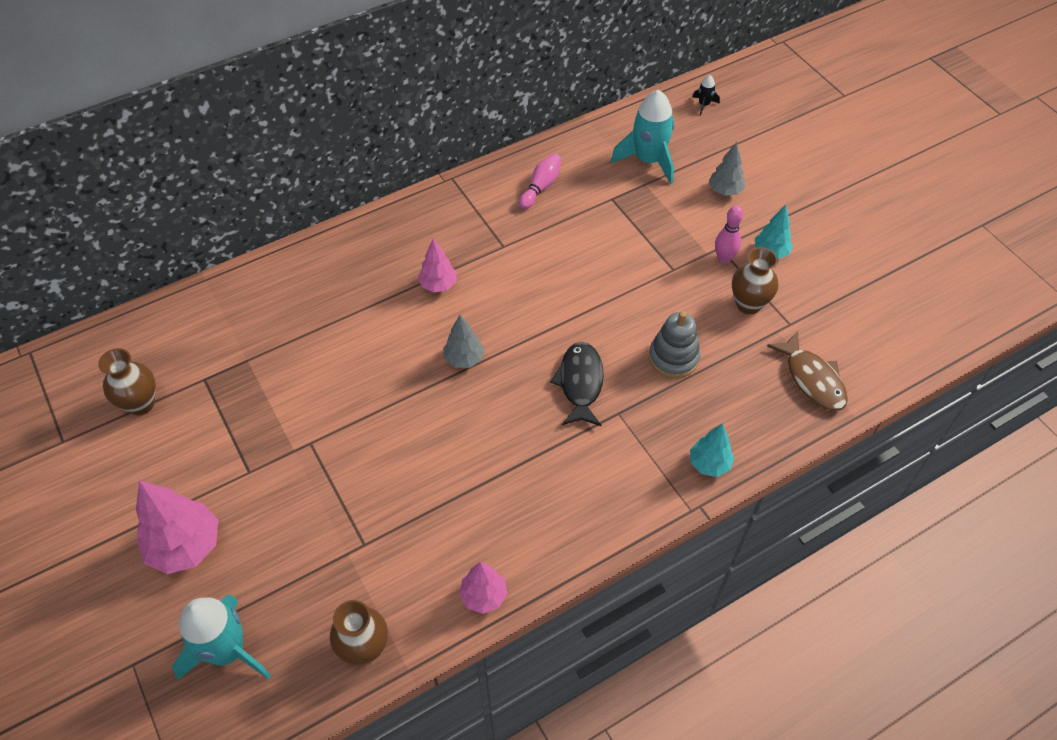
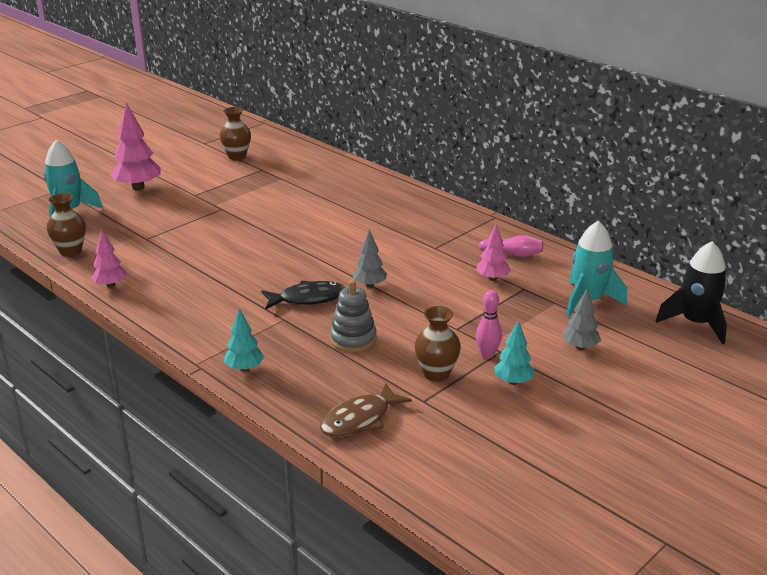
camera: 75 degrees right, 25 degrees down
(438, 285) = (379, 229): pink tree -> pink tree (492, 279)
(464, 359) = (312, 249): grey tree -> grey tree (369, 285)
(704, 105) = (696, 323): black rocket -> black rocket, size x2.28

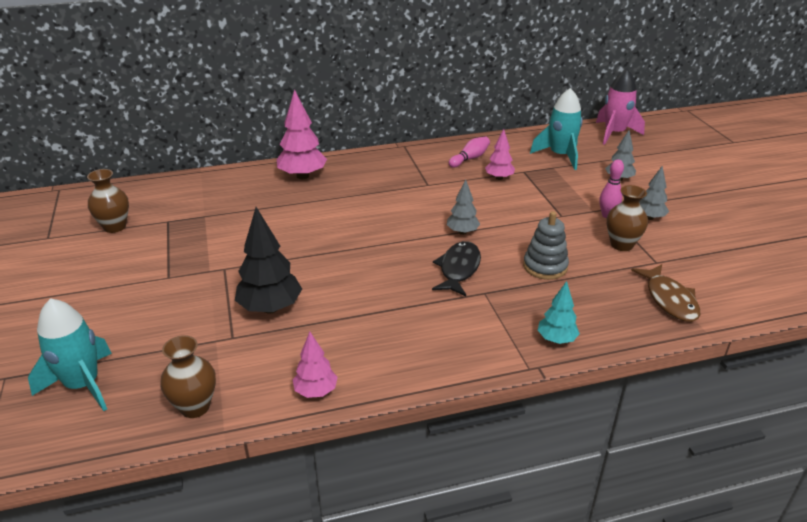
camera: 60 degrees left, 5 degrees up
(138, 187) = (94, 312): pink tree -> pink tree (302, 176)
(189, 240) = (270, 308): none -> black tree
(513, 381) = (649, 217): turquoise tree -> grey tree
(696, 323) = (614, 133): black rocket -> pink rocket

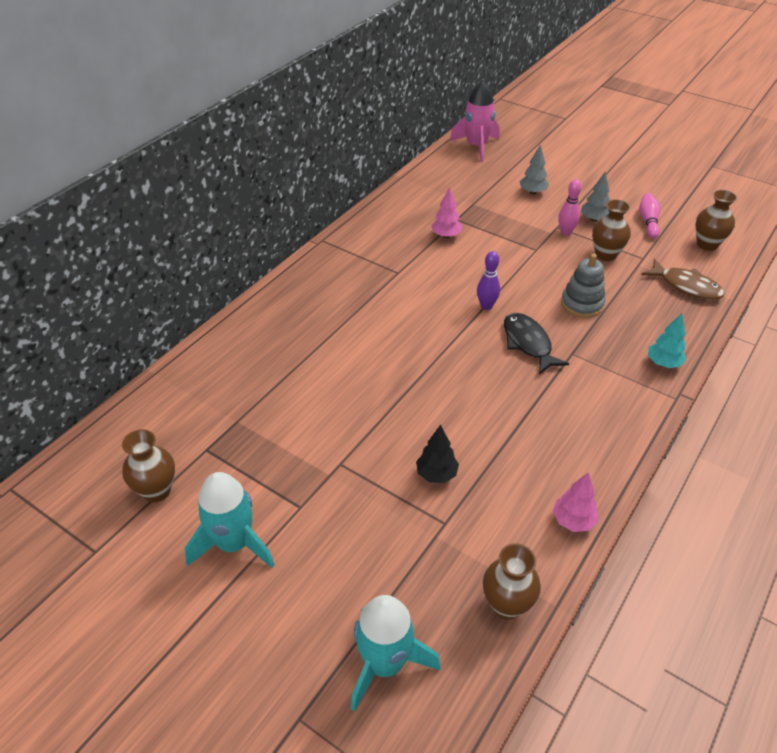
camera: 40 degrees left, 10 degrees up
(270, 308) = (436, 474): black tree -> black tree, size x0.59
(302, 176) = (272, 322): pink tree -> none
(462, 232) = (486, 306): grey tree -> purple bowling pin
(470, 158) = (397, 227): pink bowling pin -> pink bowling pin (648, 222)
(560, 155) = (464, 189): turquoise rocket -> turquoise rocket (234, 543)
(744, 281) = (707, 244): none -> brown vase

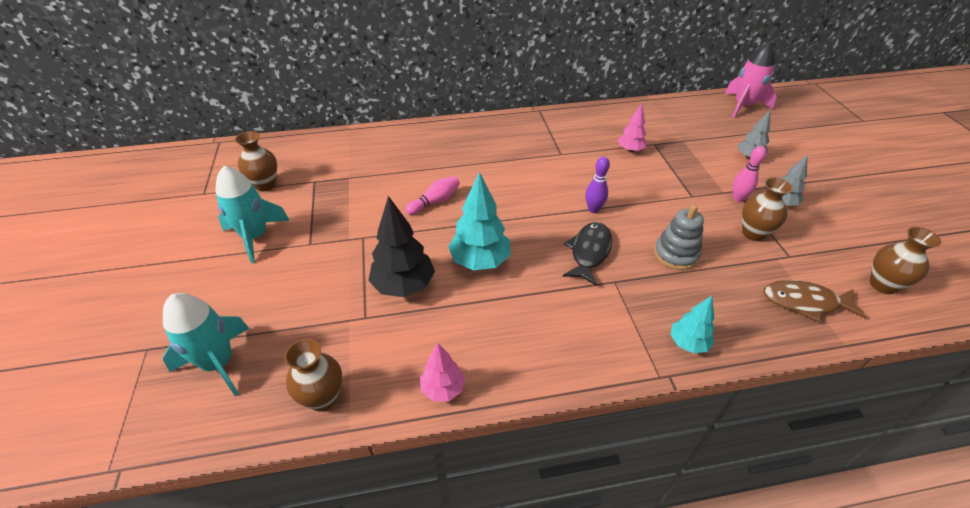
camera: 45 degrees right, 0 degrees up
(436, 474) = (403, 285): black tree -> black tree, size x1.70
(464, 409) = (480, 261): none -> turquoise tree
(648, 222) = (838, 233): pink bowling pin -> pink bowling pin (435, 201)
(686, 286) = (805, 302): brown fish -> brown fish turned 105 degrees clockwise

